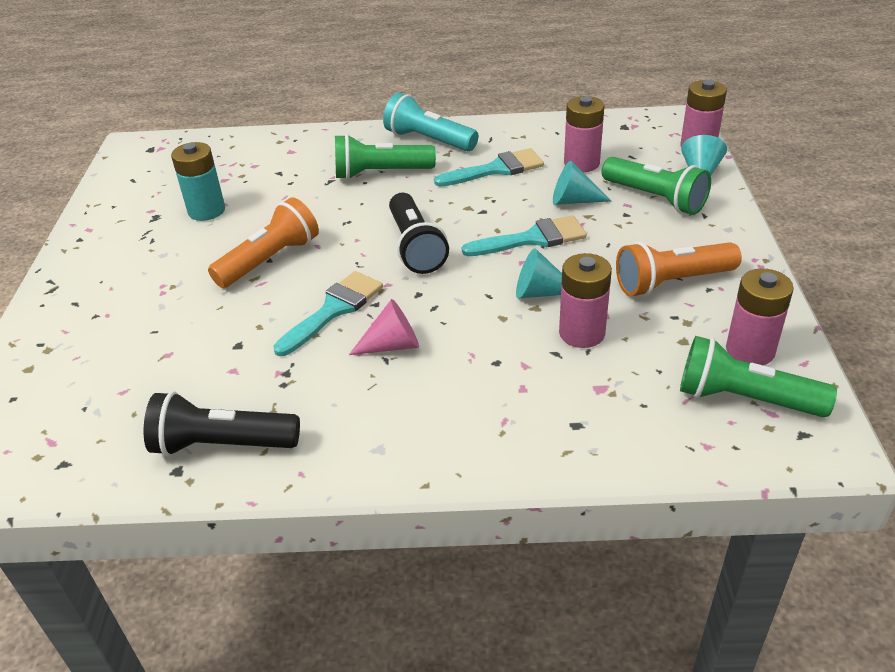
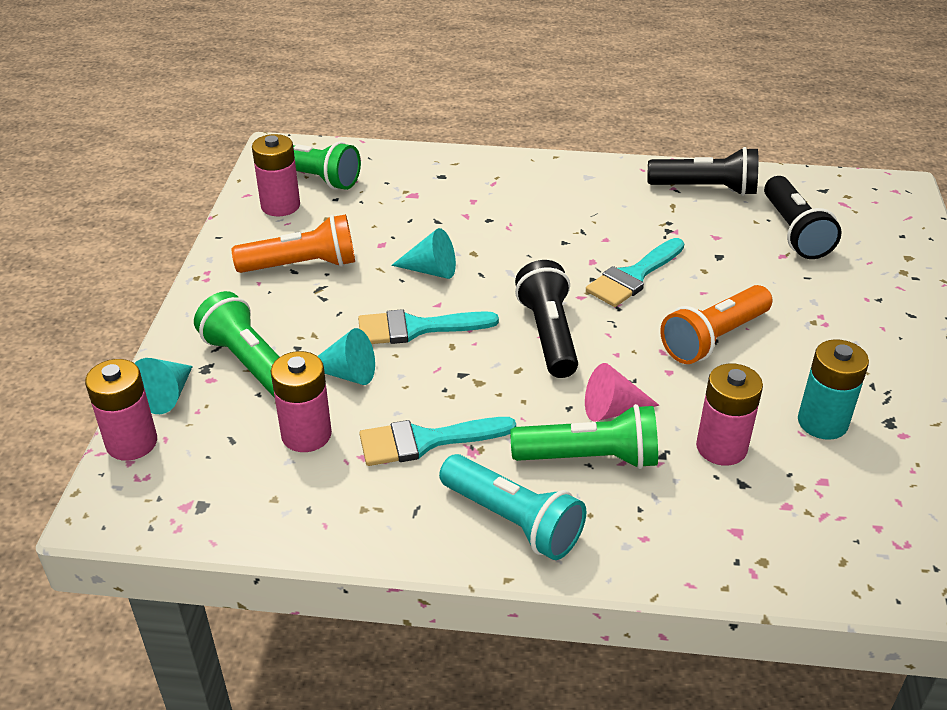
camera: 175 degrees left, 0 degrees up
(138, 387) = (794, 232): none -> black flashlight
(392, 345) = (576, 240): pink cone -> pink cone (612, 410)
(582, 333) = (408, 232): pink battery -> pink battery (721, 447)

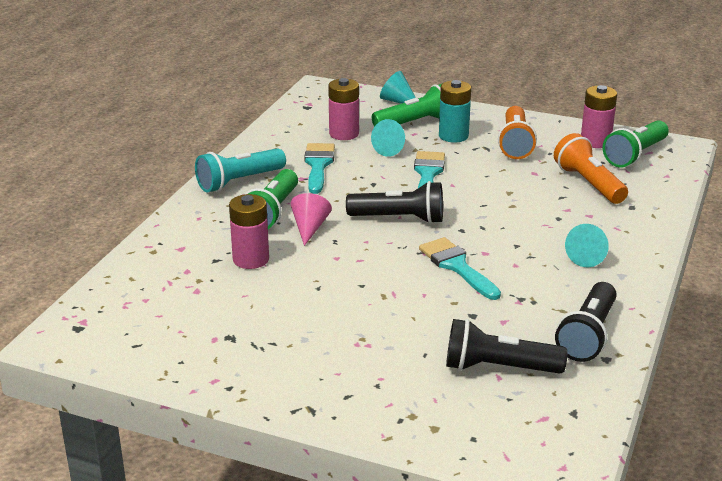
camera: 105 degrees right, 10 degrees down
(131, 443) = (364, 92): pink battery -> none
(431, 270) = (494, 186): turquoise cone -> turquoise cone (588, 257)
(714, 338) = (363, 284): orange flashlight -> orange flashlight (588, 183)
(822, 422) = (248, 306): turquoise battery -> turquoise battery (453, 136)

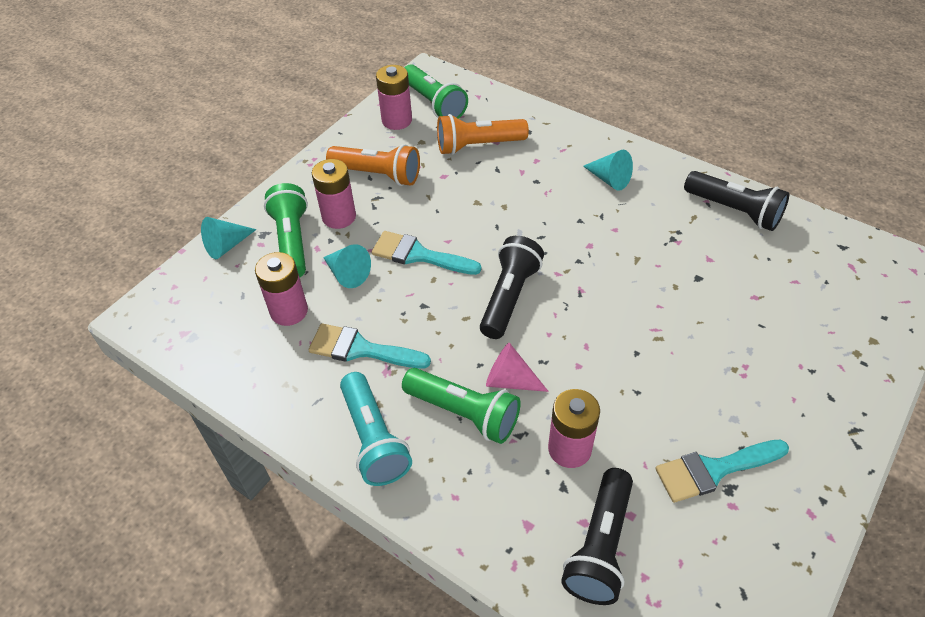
camera: 75 degrees left, 20 degrees up
(453, 136) = (339, 217): turquoise battery -> pink battery
(457, 266) = (612, 271): turquoise brush -> turquoise brush (714, 470)
(498, 368) = (783, 278): black flashlight -> black flashlight (600, 546)

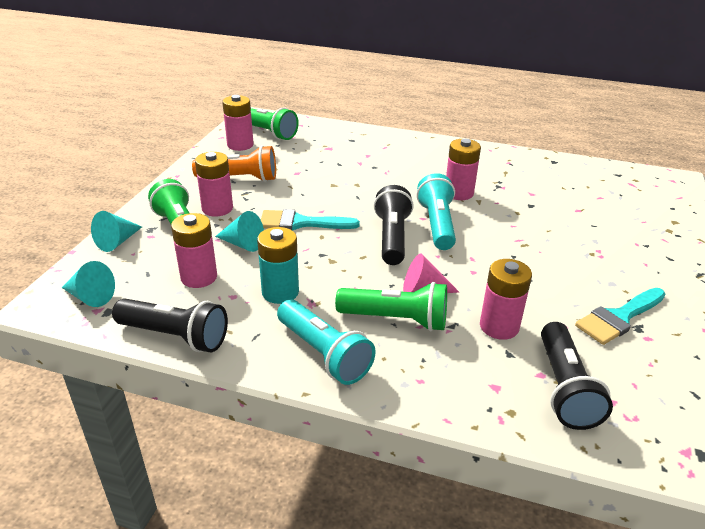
camera: 20 degrees left, 15 degrees down
(361, 349) = (280, 292): turquoise brush -> turquoise battery
(478, 146) = (316, 152): orange flashlight -> none
(569, 287) = (437, 224): none -> turquoise flashlight
(609, 179) = (430, 159): turquoise cone -> turquoise cone (90, 297)
(618, 242) = (458, 193): none -> pink battery
(734, 211) = (532, 165): black flashlight -> black flashlight (175, 336)

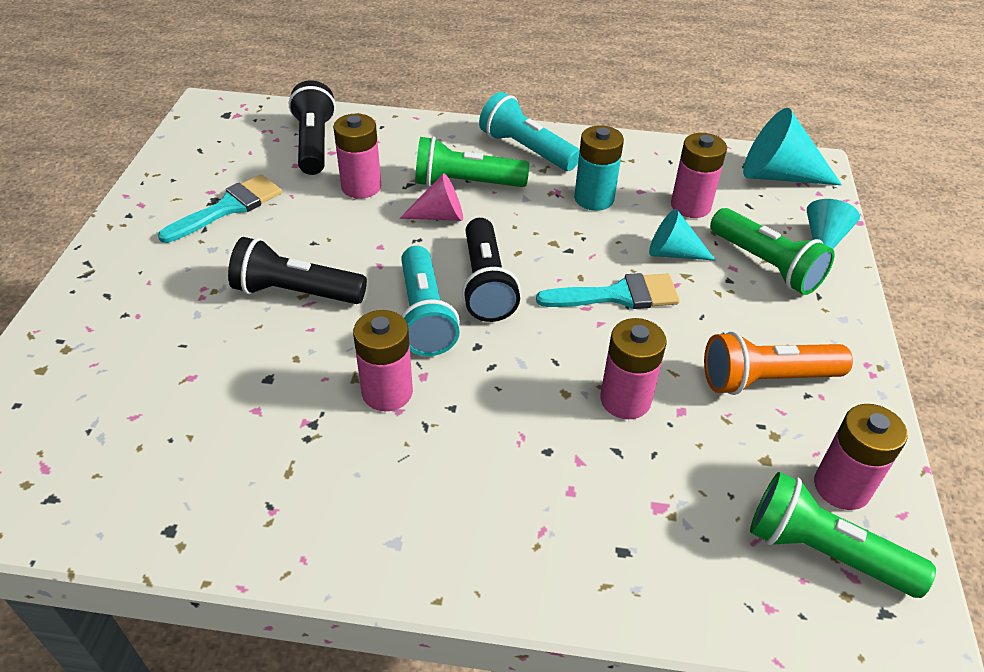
camera: 170 degrees right, 10 degrees up
(90, 297) = (778, 175): turquoise cone -> turquoise cone, size x1.62
(175, 336) = (666, 151): black flashlight -> black flashlight (296, 292)
(217, 208) = (749, 307): pink battery -> pink battery (625, 400)

